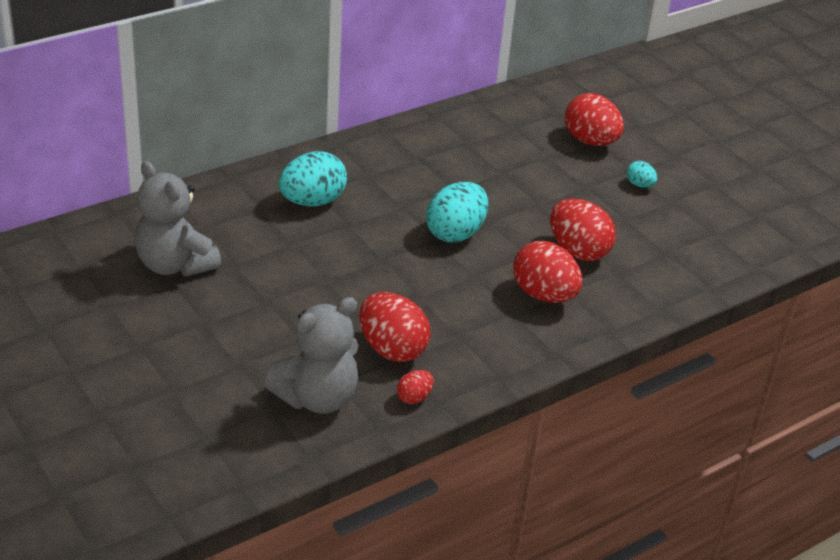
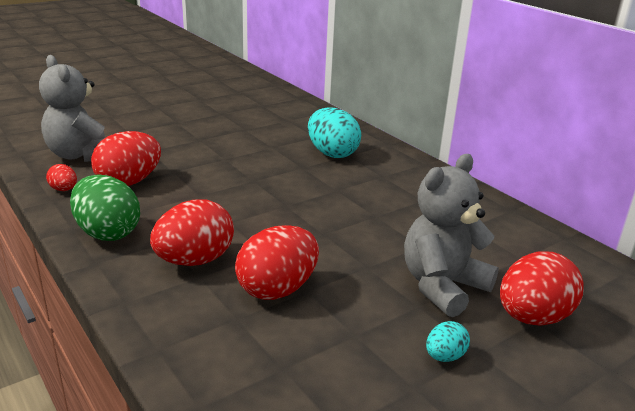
camera: 90 degrees right, 10 degrees down
(175, 265) = (242, 113): grey teddy bear -> grey teddy bear (442, 286)
(455, 233) = (299, 214): turquoise egg -> none
(504, 352) = (107, 233): none -> green egg

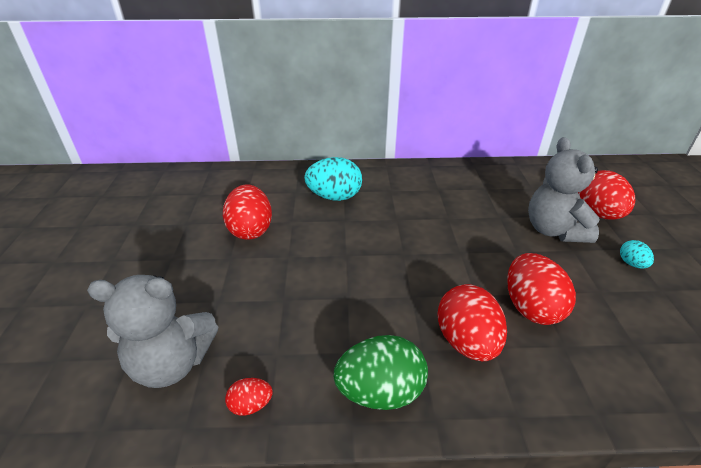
camera: 55 degrees left, 10 degrees up
(129, 182) = (280, 340): red egg -> red egg (251, 230)

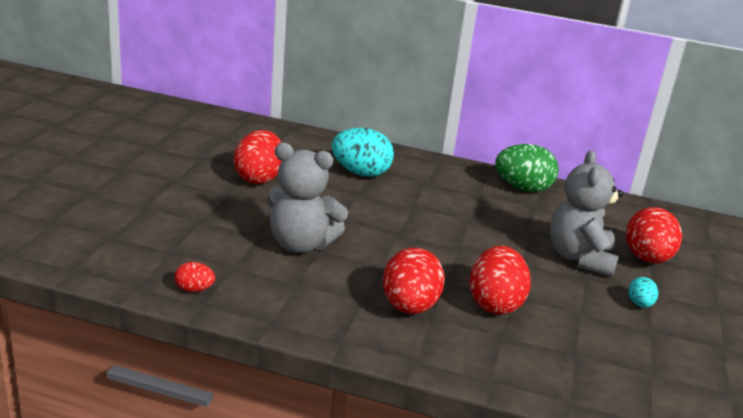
camera: 15 degrees right, 10 degrees down
(172, 363) = (143, 248): grey teddy bear -> grey teddy bear (301, 244)
(380, 391) = (306, 313): green egg -> green egg (522, 188)

